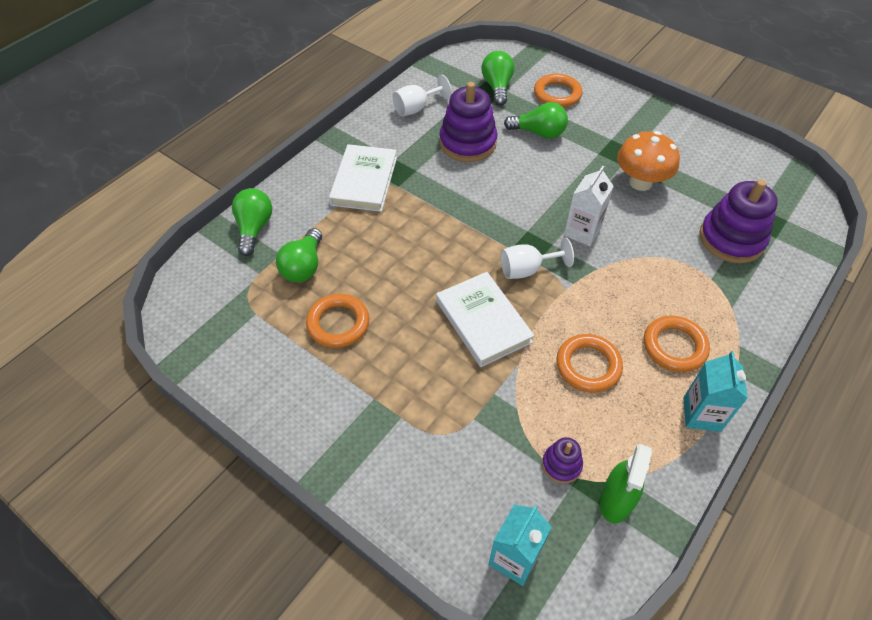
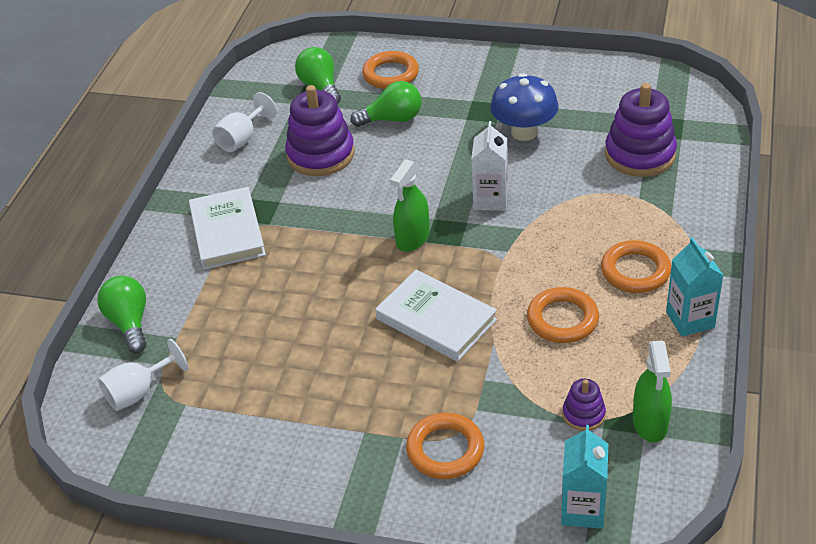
camera: 20 degrees left, 10 degrees down
(303, 266) = (211, 340): green light bulb -> none
(338, 323) = (284, 379): orange ring -> orange ring (445, 450)
(501, 242) = (413, 238): none -> green spray bottle
(527, 269) = (454, 255): white goblet -> white goblet (139, 392)
(640, 182) = (524, 132): orange mushroom -> blue mushroom

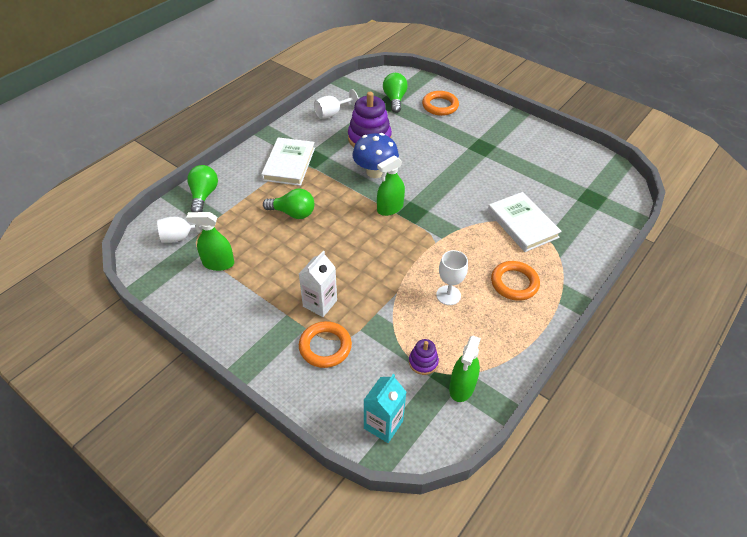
camera: 20 degrees right, 5 degrees up
(220, 406) = (218, 263): none -> green spray bottle
(392, 119) = (424, 132): green light bulb -> green light bulb (293, 213)
(436, 319) = (372, 263): white book -> white book (522, 224)
(490, 199) = (451, 202): white carton -> white carton (320, 303)
(524, 132) = (498, 169): blue mushroom -> blue mushroom (375, 172)
(562, 319) = (448, 295): orange ring -> white goblet
(640, 155) = (563, 209): purple stacking toy -> none
(690, 320) = (530, 330): turquoise carton -> none

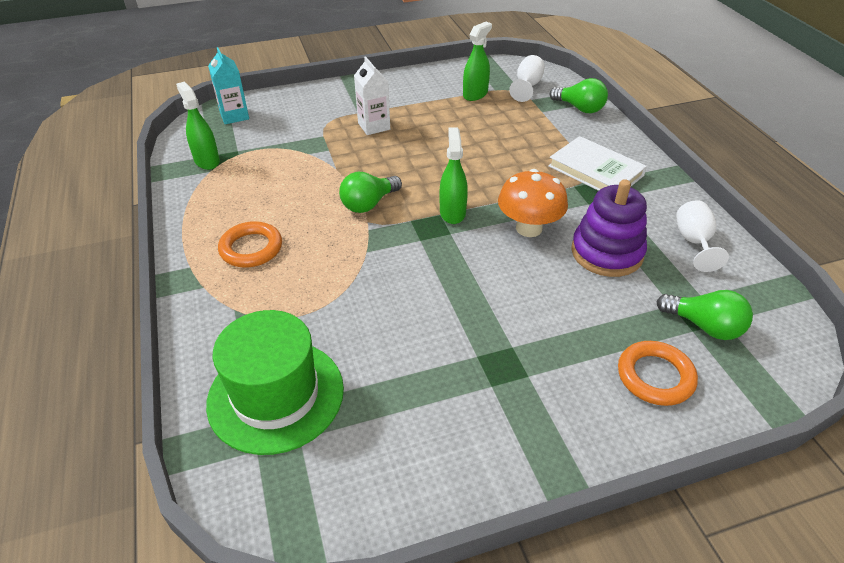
camera: 125 degrees right, 5 degrees down
(293, 213) = (506, 148): green light bulb -> green light bulb (369, 204)
(325, 347) = (328, 115): orange ring -> none
(375, 172) = (529, 228): blue mushroom -> orange mushroom
(423, 362) = (253, 152): purple stacking toy -> none
(448, 295) = (294, 197): white goblet -> none
(522, 224) = (315, 309): white book -> none
(580, 207) = (276, 395): none -> green hat

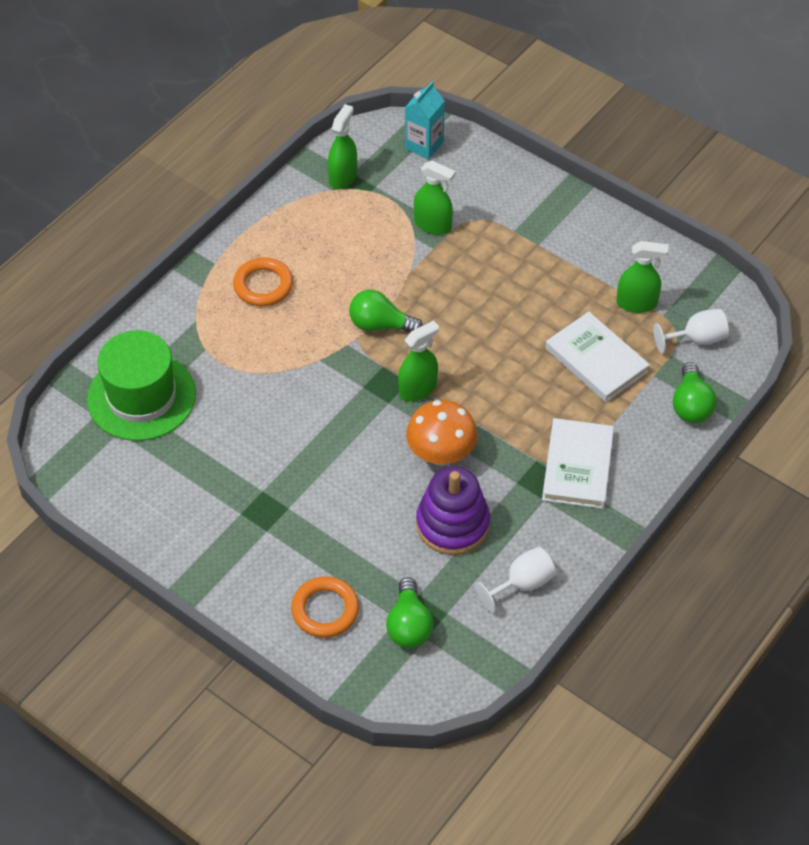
camera: 55 degrees right, 10 degrees up
(307, 141) = (432, 225): none -> green spray bottle
(374, 126) = (501, 257): white carton -> none
(507, 126) = (596, 360): none -> white book

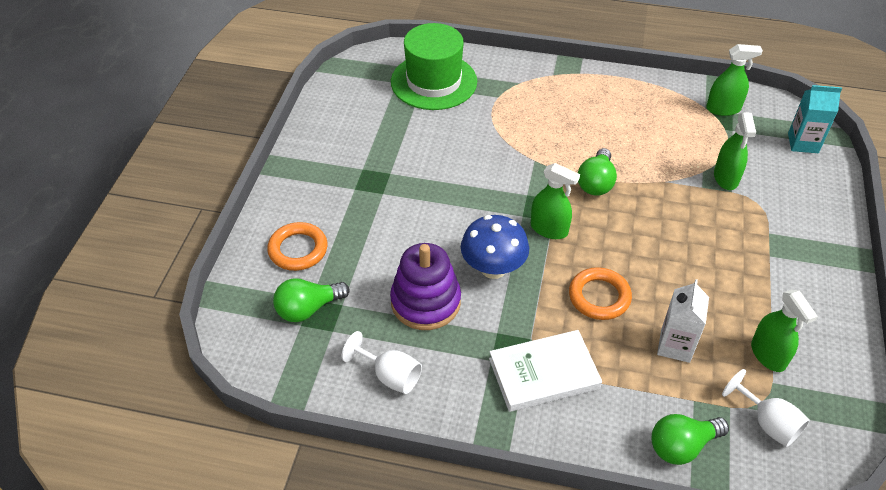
camera: 65 degrees right, 5 degrees down
(263, 285) = (580, 104): orange ring -> orange ring (599, 297)
(380, 325) = (596, 183): green light bulb -> green light bulb turned 150 degrees counterclockwise
(441, 454) = (493, 268): orange mushroom -> blue mushroom
(596, 360) = (675, 346): white book -> white carton

